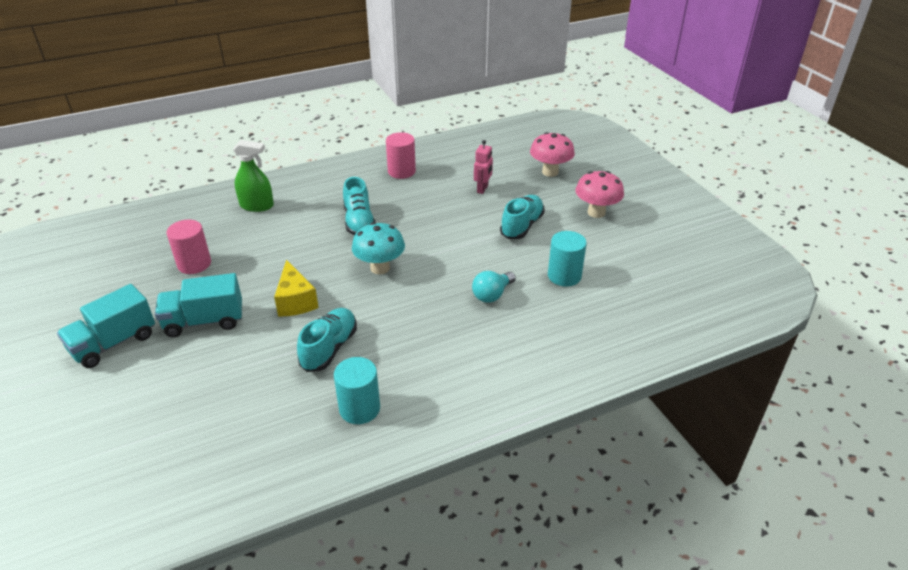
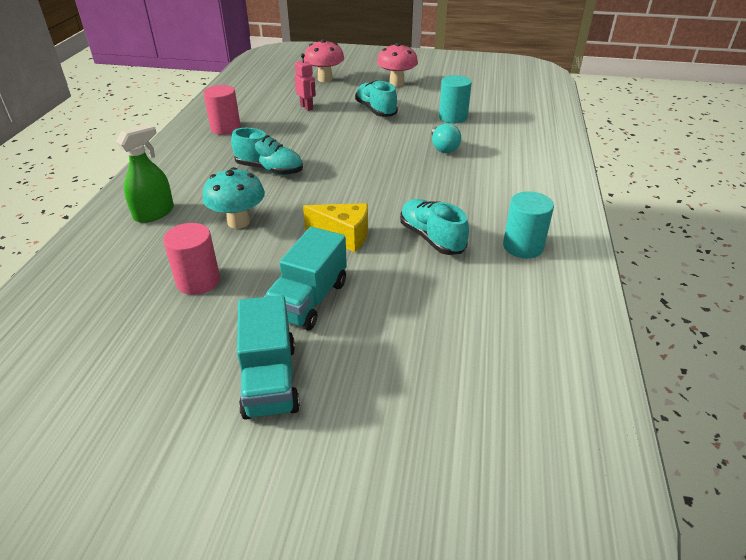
camera: 55 degrees left, 0 degrees up
(380, 268) = (350, 181): turquoise mushroom -> turquoise mushroom (238, 222)

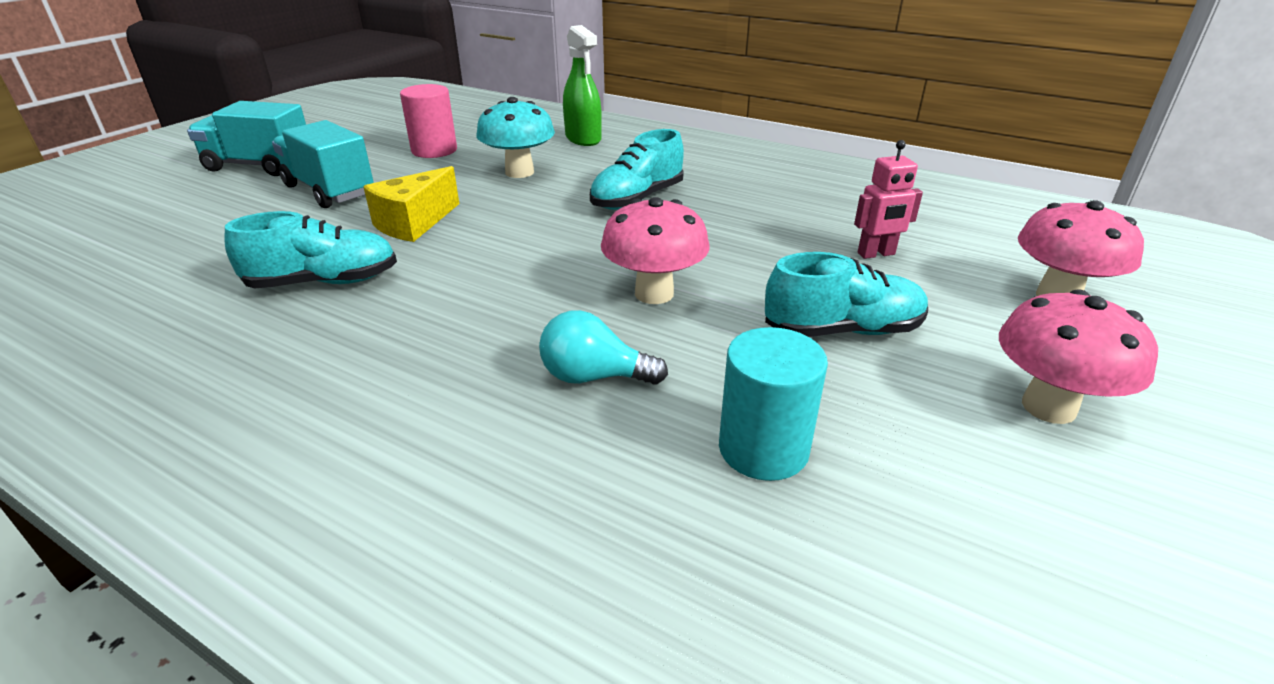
camera: 110 degrees right, 5 degrees down
(225, 128) = (799, 183): pink cylinder -> none
(375, 147) = (654, 293): none -> pink mushroom
(523, 246) = (183, 359): turquoise cylinder -> none

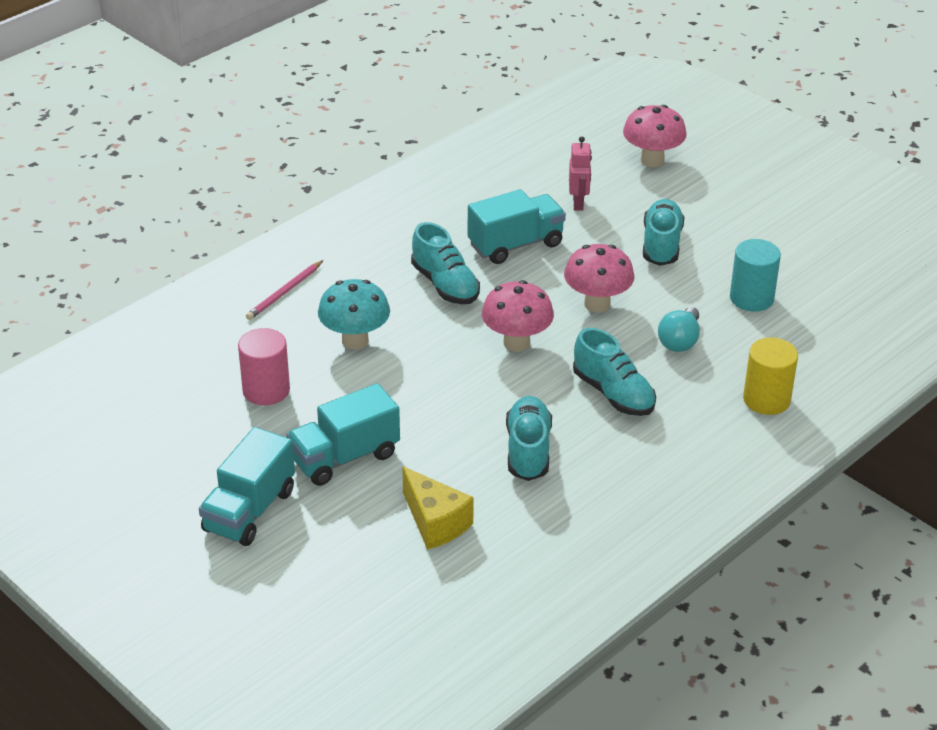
camera: 75 degrees left, 5 degrees up
(414, 223) = (442, 405): yellow cheese -> yellow cheese (435, 522)
(444, 505) = (766, 399): none -> yellow cylinder
(446, 330) = (613, 393): none -> turquoise shoe
(583, 139) = (284, 292): green spray bottle -> pink pencil
(745, 226) = (515, 245): none -> turquoise truck
(1048, 407) = (744, 206): pink mushroom -> pink mushroom (516, 343)

